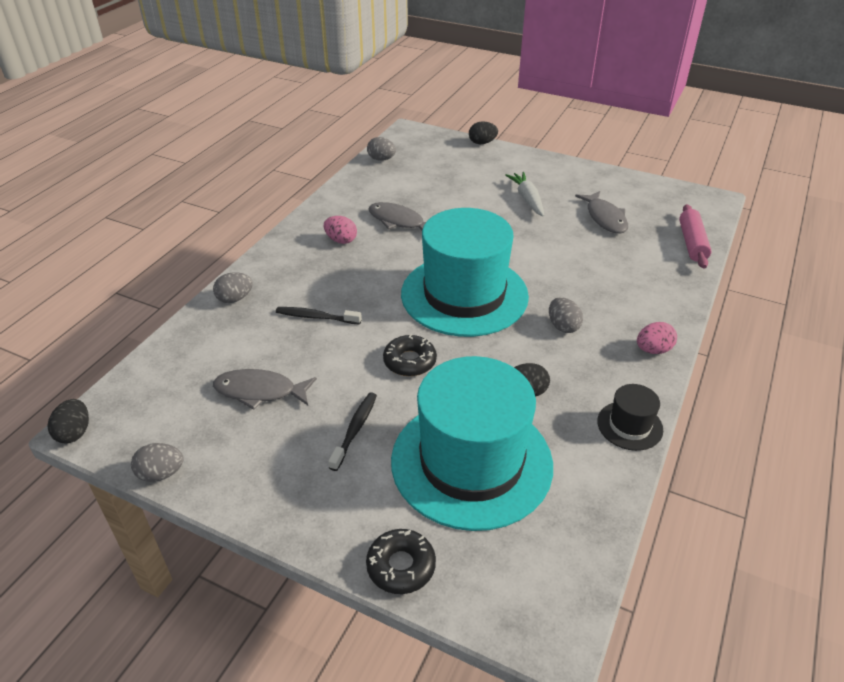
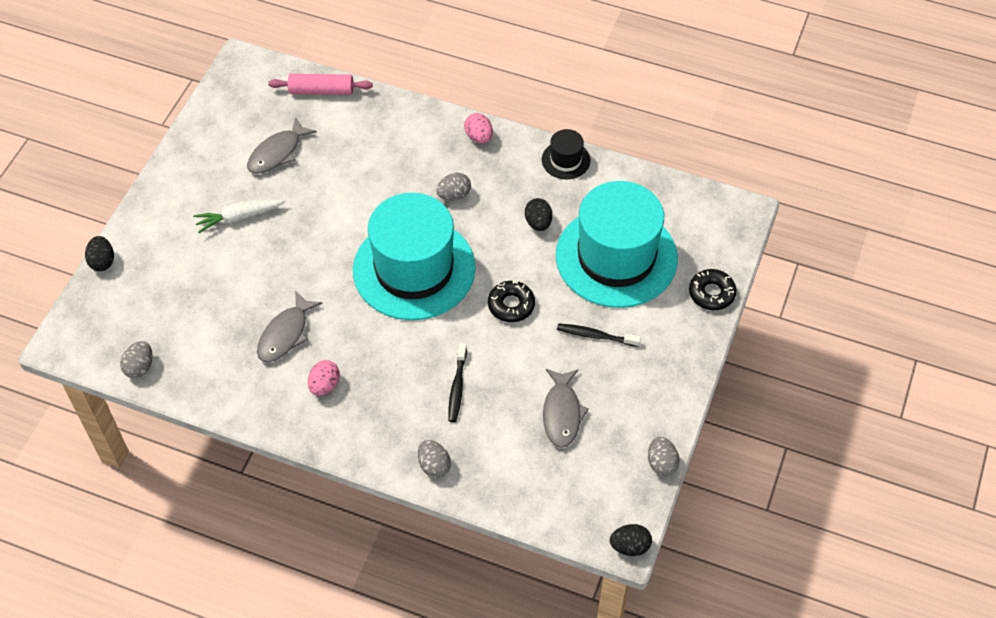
camera: 95 degrees left, 15 degrees up
(605, 218) = (277, 153): grey fish -> grey fish turned 150 degrees clockwise

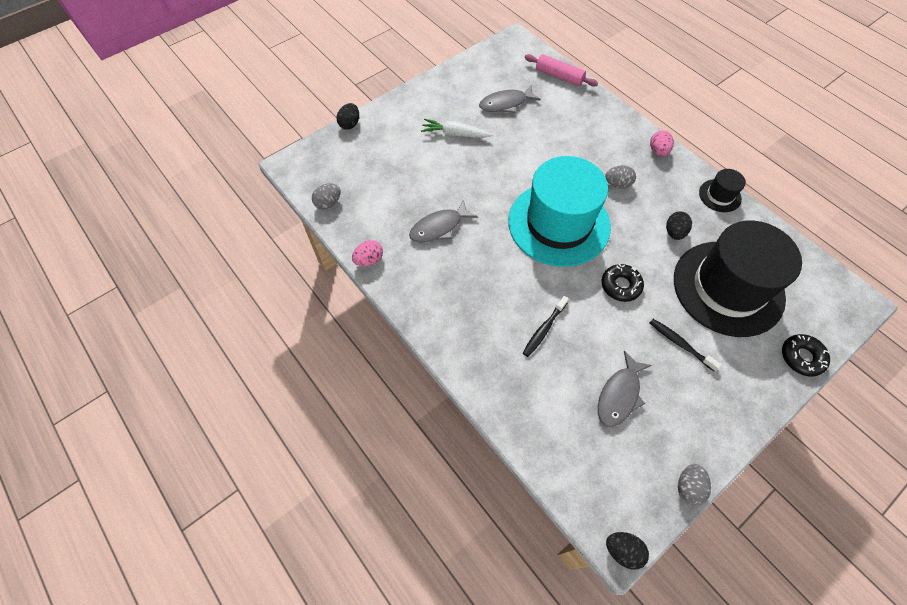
camera: 30 degrees right, 5 degrees up
(324, 385) = (445, 278): pink egg -> pink egg (369, 260)
(434, 465) = (491, 383): grey egg -> none
(616, 257) = (728, 288): turquoise hat -> black hat

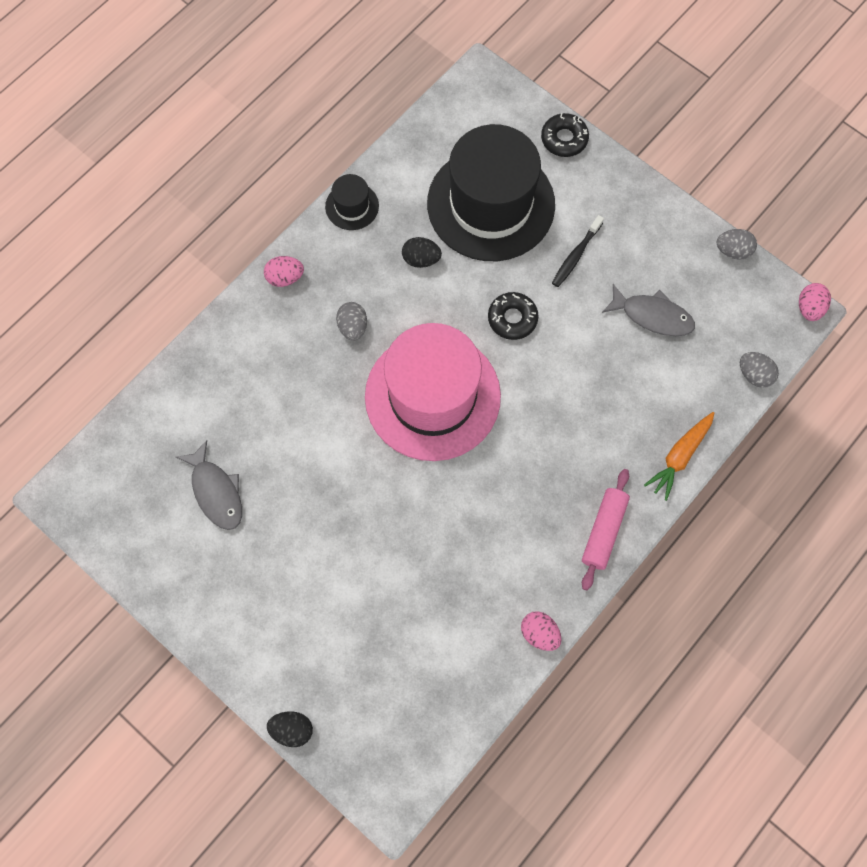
camera: 100 degrees left, 10 degrees up
(328, 203) = (455, 718): grey egg -> grey egg (754, 375)
(439, 227) = (467, 550): grey fish -> none
(455, 134) = (291, 558): white carrot -> none
(485, 387) = (679, 456): none -> orange carrot
(544, 329) = (591, 400): black toothbrush -> none
(559, 76) = (145, 418): pink rolling pin -> pink rolling pin (604, 531)
(559, 223) = (432, 396): turquoise hat -> pink hat
(623, 551) = (809, 308): black egg -> pink egg

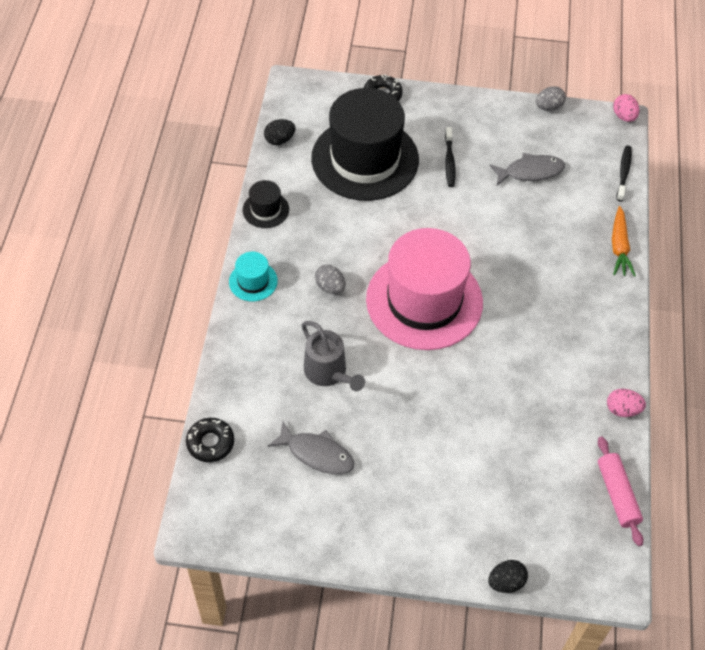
camera: 35 degrees left, 15 degrees down
(285, 277) = (253, 281): pink egg -> turquoise hat
(286, 417) = (329, 373): none -> grey watering can
(421, 259) = (344, 218): black egg -> black egg (279, 140)
(512, 318) = (439, 222): black donut -> black donut (210, 443)
(604, 531) = (610, 320): pink rolling pin -> pink rolling pin (617, 494)
(754, 375) = (623, 173): grey egg -> black toothbrush

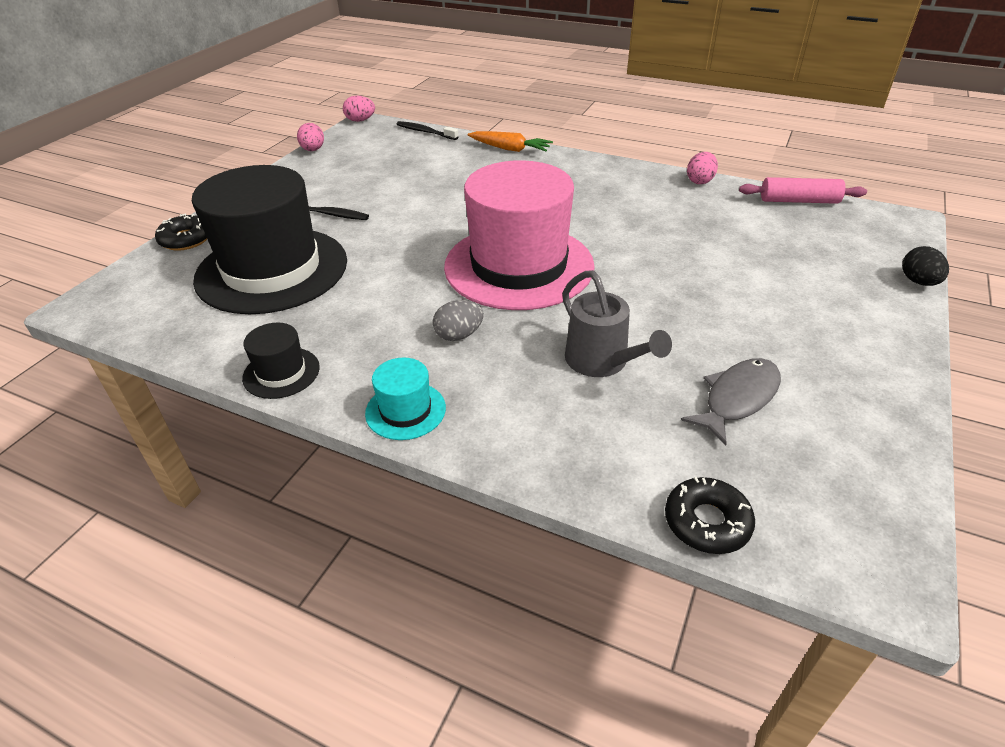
camera: 70 degrees left, 15 degrees down
(279, 140) = (167, 336): black egg -> none
(329, 373) = (602, 362): grey watering can -> grey watering can turned 75 degrees clockwise
(530, 172) = (385, 173): grey fish -> none
(548, 107) = (313, 150): grey egg -> pink egg

